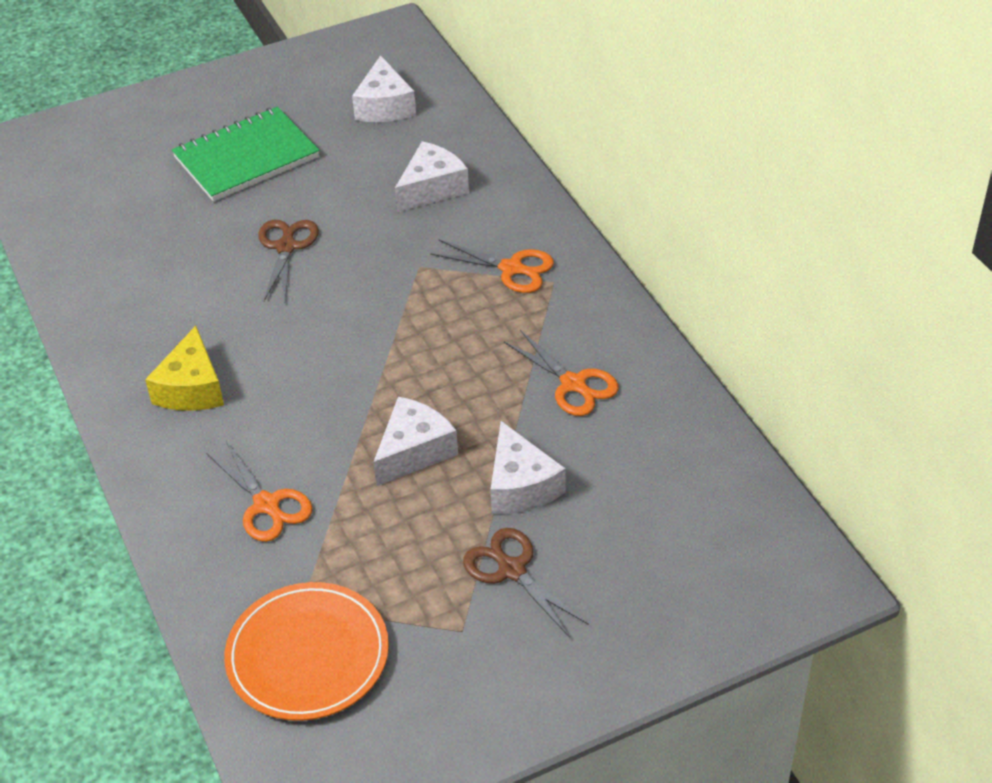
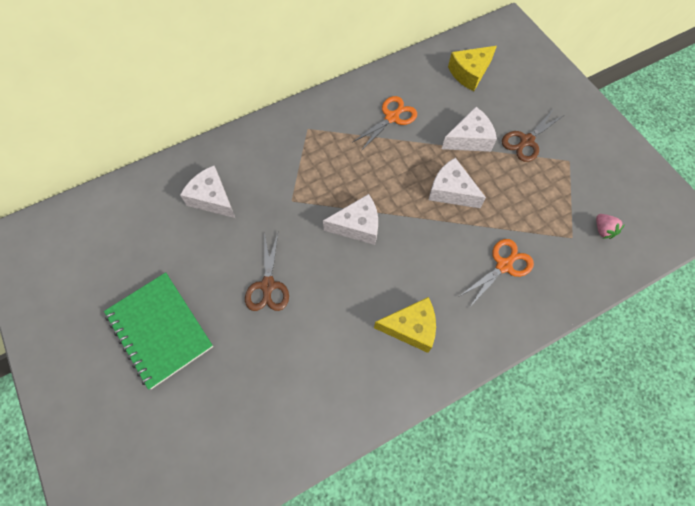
camera: 95 degrees left, 20 degrees up
(286, 247) = (268, 286): brown scissors -> brown scissors turned 90 degrees counterclockwise
(307, 655) = (603, 230): orange plate -> pink strawberry
(385, 106) = (111, 236): white cheese -> white cheese (357, 226)
(512, 269) = (295, 150): orange scissors -> none
(680, 501) = (469, 73): none -> yellow cheese

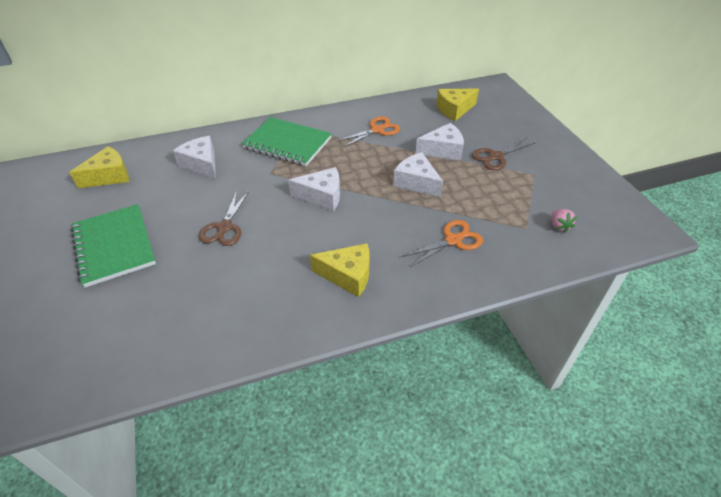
camera: 10 degrees right, 20 degrees down
(114, 232) = (109, 176): none -> yellow cheese
(298, 152) = (287, 143): none -> green notebook

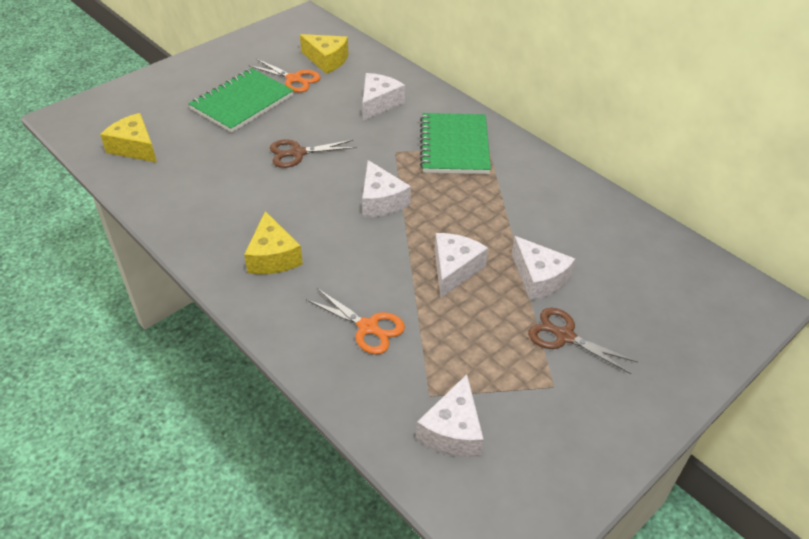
camera: 65 degrees right, 0 degrees up
(377, 130) = (536, 207): orange scissors -> orange scissors (294, 79)
(454, 110) = (647, 268): yellow cheese -> yellow cheese (134, 147)
(559, 226) = (453, 431): pink strawberry -> white cheese

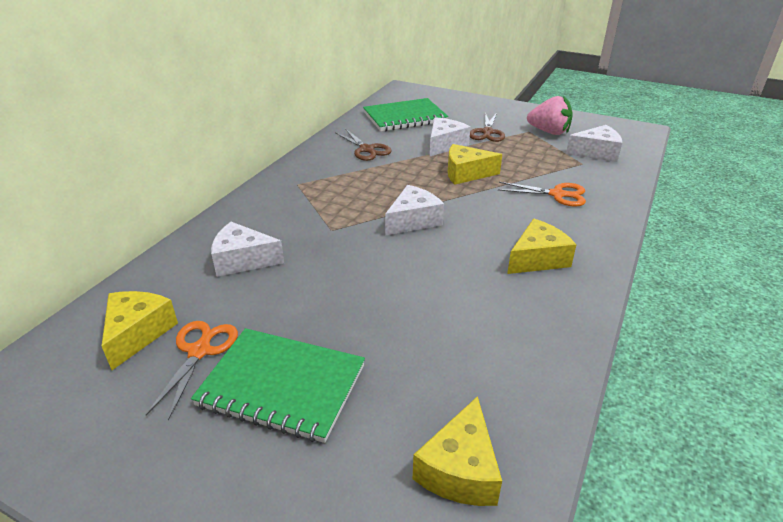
camera: 110 degrees left, 10 degrees down
(297, 153) = (372, 293): brown scissors -> brown scissors (367, 149)
(368, 327) = (557, 194): orange scissors -> orange scissors turned 90 degrees clockwise
(454, 146) = (304, 200): green notebook -> green notebook (404, 117)
(454, 269) = (466, 173): white cheese -> yellow cheese
(543, 410) = (549, 132): none -> pink strawberry

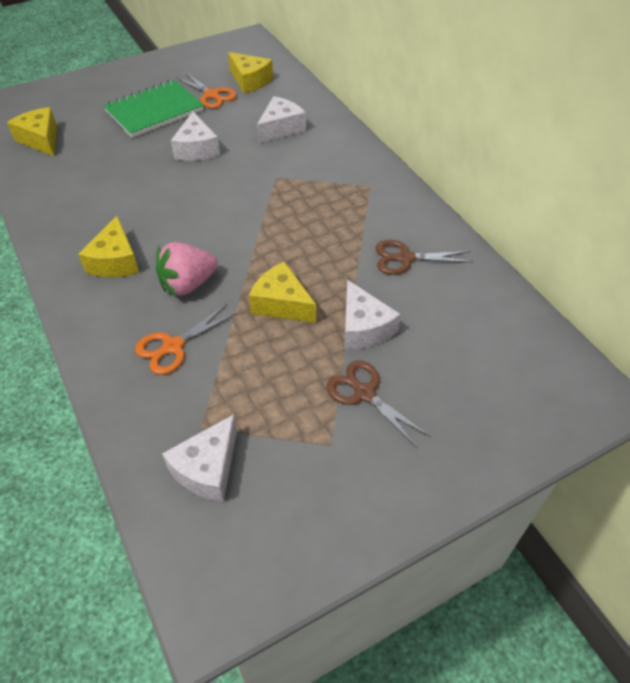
camera: 125 degrees right, 15 degrees up
(404, 117) = (477, 337): green notebook -> none
(413, 220) = (241, 223): white cheese -> white cheese (197, 149)
(466, 173) = (281, 304): yellow cheese -> yellow cheese turned 90 degrees counterclockwise
(549, 132) = (308, 467): pink strawberry -> pink strawberry (188, 284)

